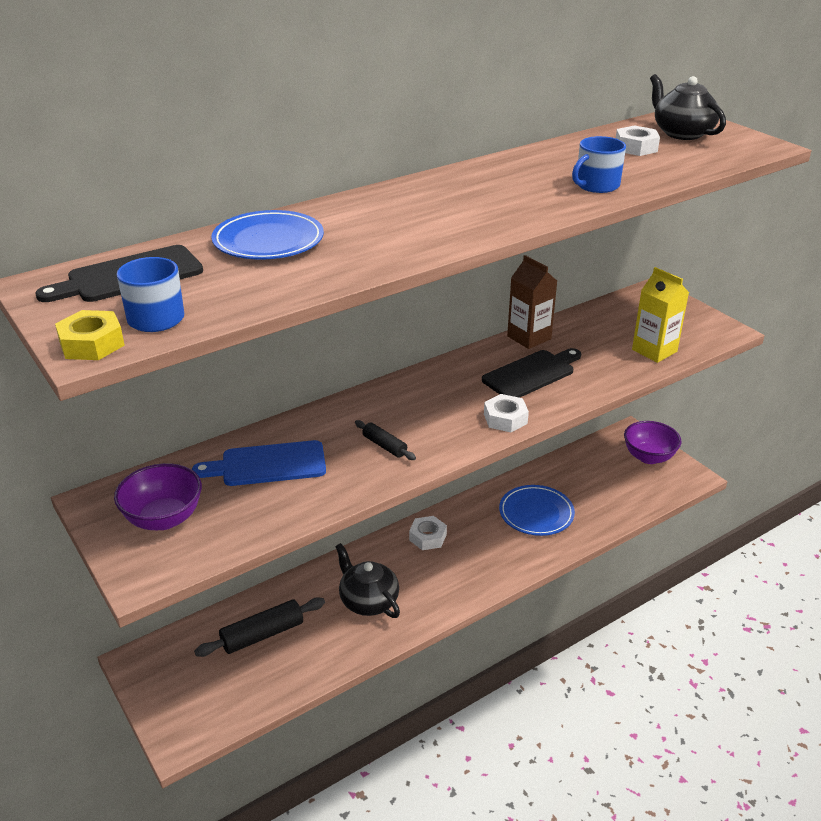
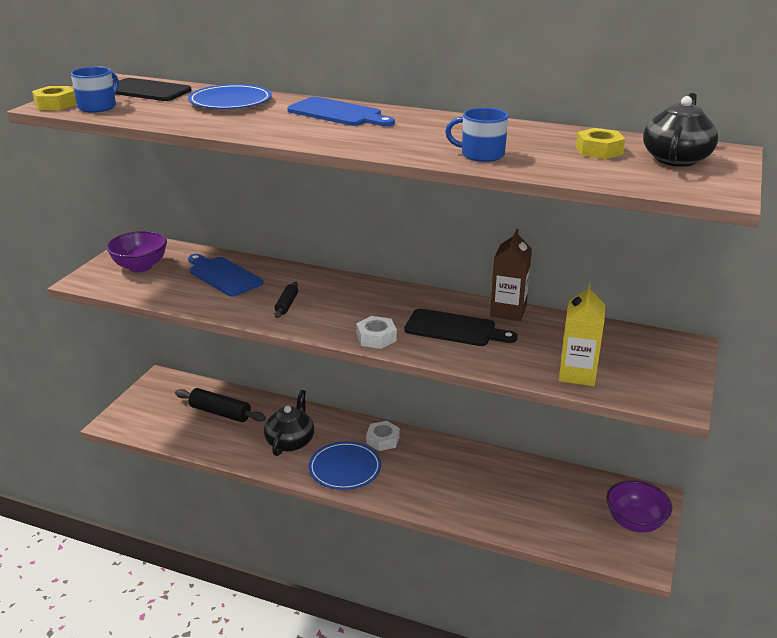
camera: 55 degrees right, 5 degrees down
(396, 204) = (338, 113): none -> blue cutting board
(536, 513) = (473, 483): blue plate -> blue plate (345, 468)
(636, 147) = (599, 150): white nut -> yellow nut

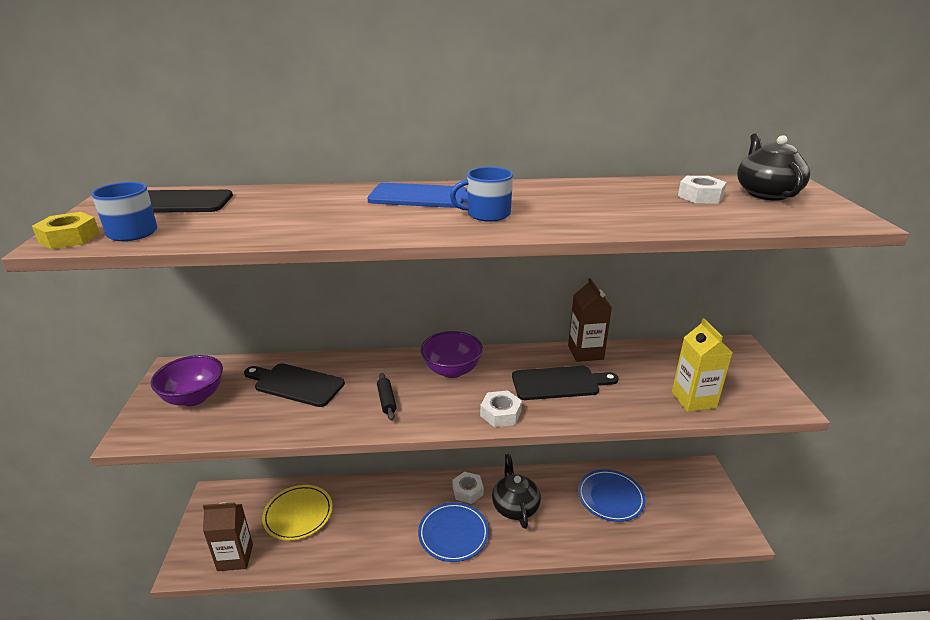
camera: 25 degrees left, 0 degrees up
(153, 428) = (235, 557): none -> brown carton
(220, 413) = (298, 514): black rolling pin -> yellow plate
(223, 275) = (296, 384): blue cutting board -> black cutting board
(230, 102) = (293, 201): blue plate -> blue plate (610, 497)
(290, 441) = (386, 522): black teapot -> black teapot (515, 506)
(481, 154) = (616, 217): blue mug -> blue mug (487, 214)
(599, 150) = (700, 196): yellow nut -> white nut
(635, 523) = (707, 499): purple bowl -> purple bowl (452, 370)

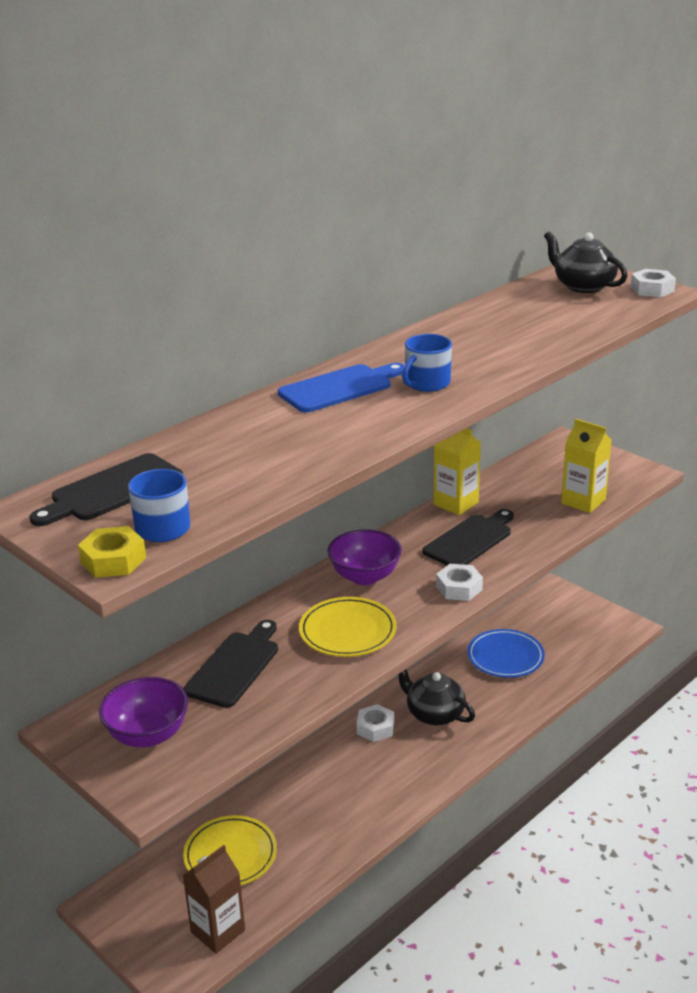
camera: 40 degrees left, 0 degrees up
(296, 384) = (235, 666): black cutting board -> black cutting board turned 135 degrees clockwise
(386, 401) = (347, 631): black rolling pin -> yellow plate
(453, 534) = (407, 770): blue plate -> none
(585, 352) = (456, 503): brown carton -> yellow carton
(700, 196) = (545, 305): white nut -> white nut (652, 289)

